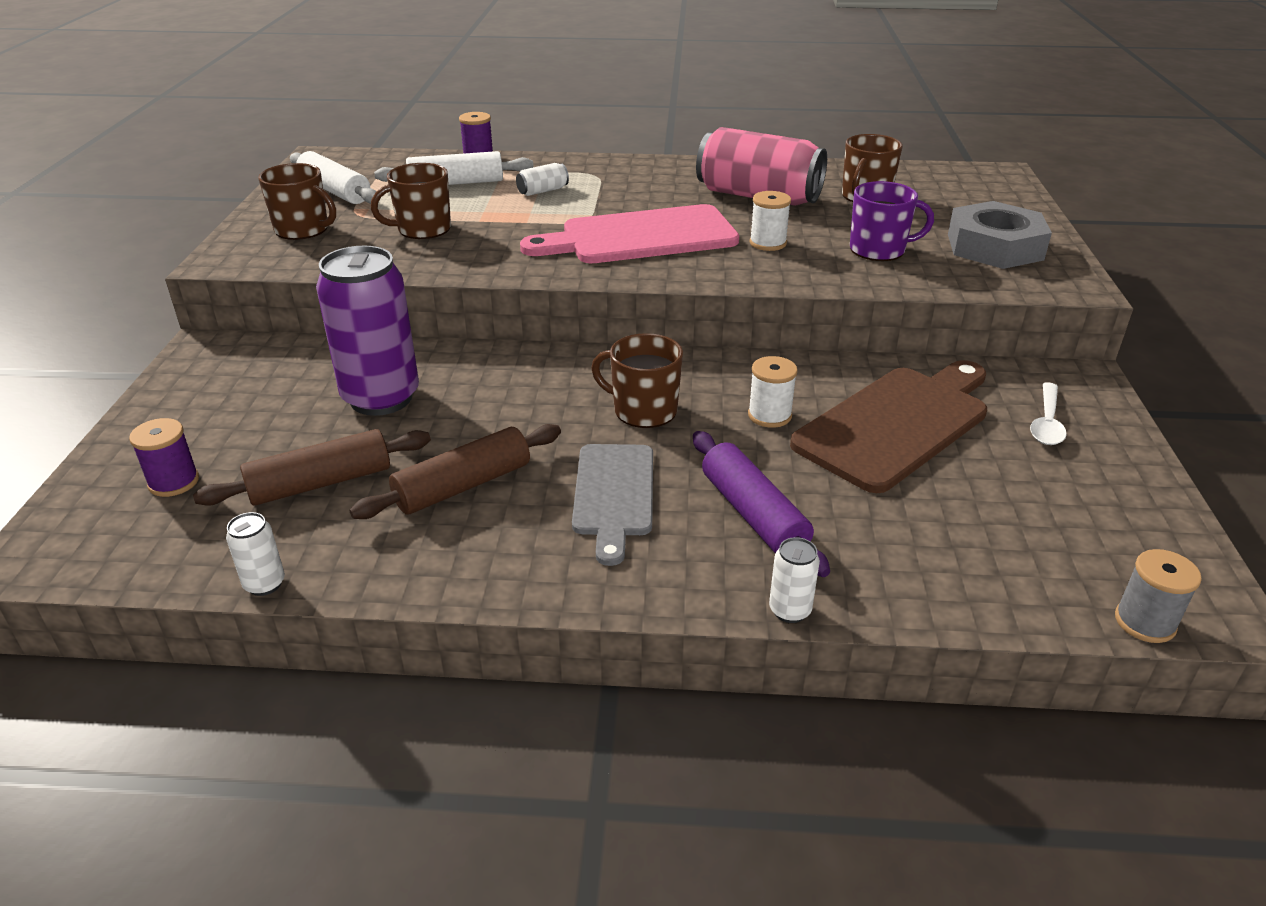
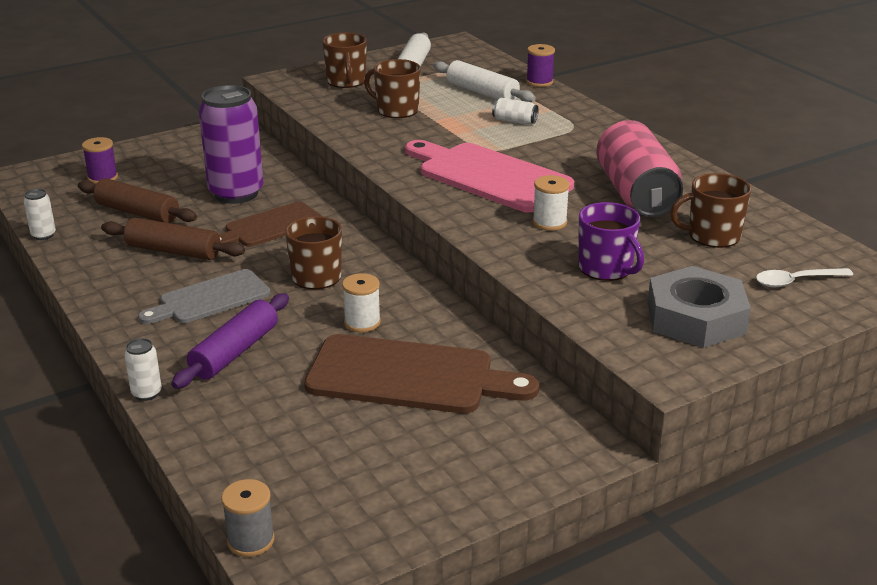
camera: 55 degrees right, 5 degrees down
(494, 402) = (270, 226): none -> brown cutting board
(1046, 423) = (491, 445): white spoon -> white spoon (796, 281)

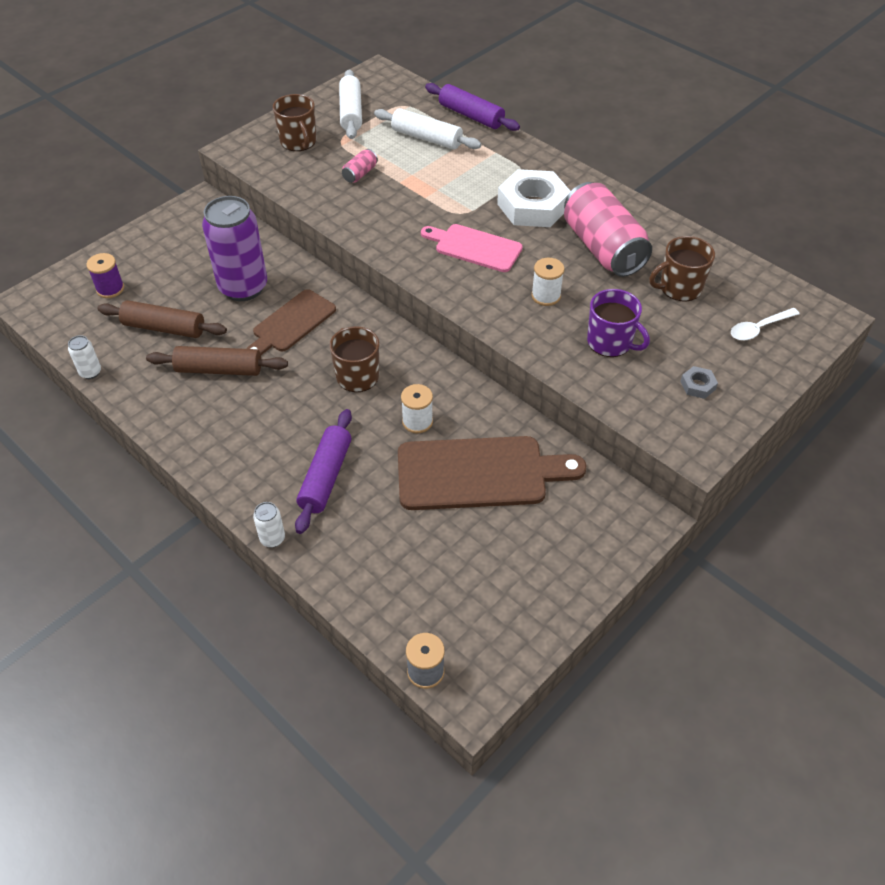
camera: 15 degrees left, 20 degrees up
(210, 299) = (277, 420): grey cutting board -> none
(396, 110) = (360, 174): brown mug -> pink can
(489, 176) = (475, 247): pink cutting board -> pink cutting board, size x0.63
(514, 121) = (469, 172): white can -> none
(539, 82) = (471, 116): purple spool -> purple rolling pin
(571, 153) = (532, 206): none -> white nut
(696, 318) = (698, 385): grey nut -> grey nut, size x0.42

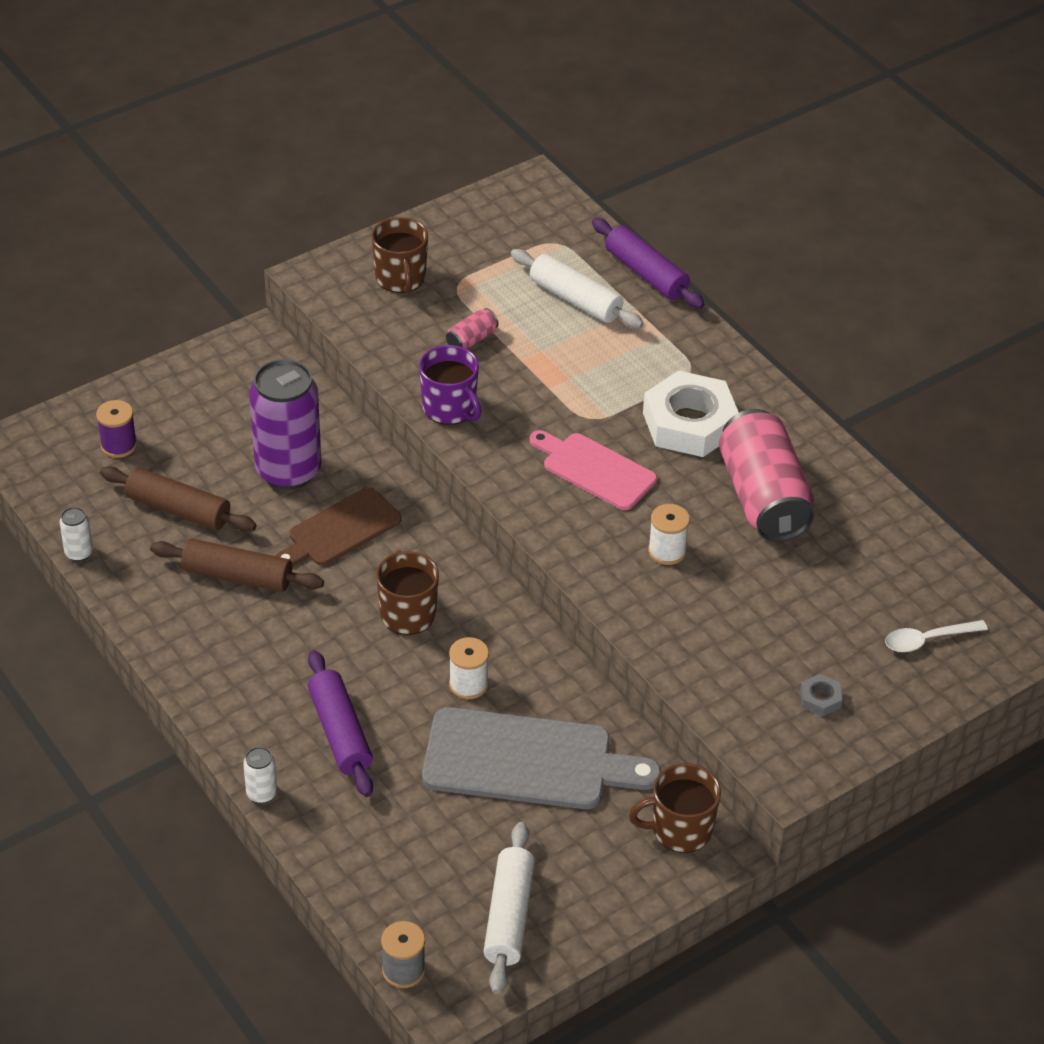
camera: 10 degrees right, 5 degrees down
(326, 477) = (340, 732): purple rolling pin -> purple rolling pin turned 45 degrees counterclockwise
(351, 112) = (481, 243): white rolling pin -> white rolling pin (508, 916)
(478, 473) = (527, 760): brown cutting board -> grey cutting board
(610, 342) = (729, 626): purple mug -> purple mug (450, 408)
(679, 288) = (845, 568): brown mug -> brown mug (680, 829)

